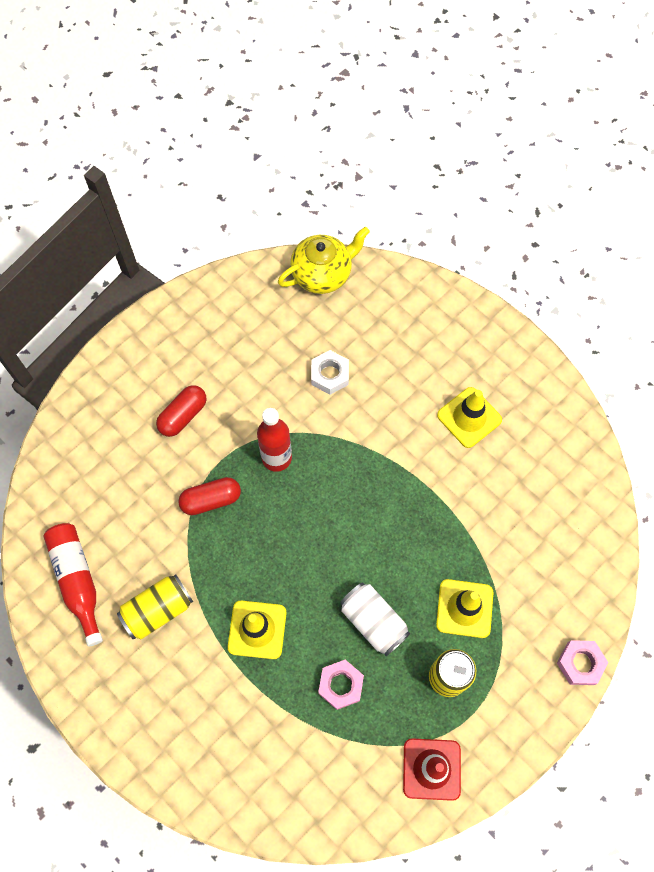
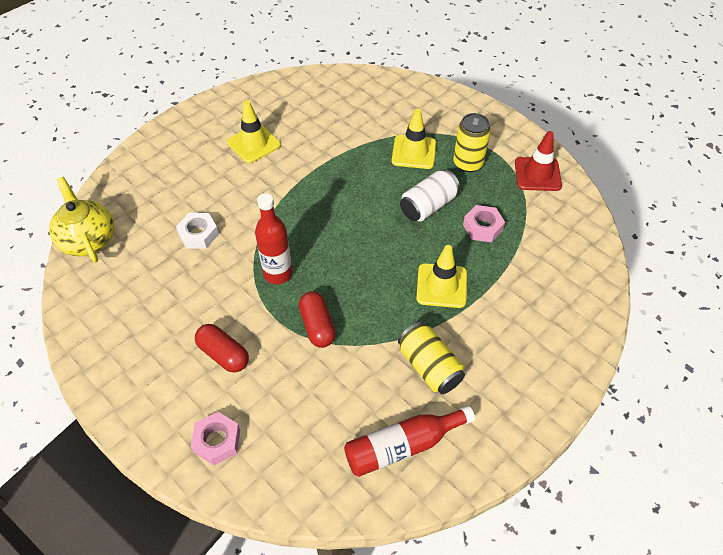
camera: 90 degrees left, 15 degrees down
(580, 663) = (449, 95): pink nut -> pink nut (217, 441)

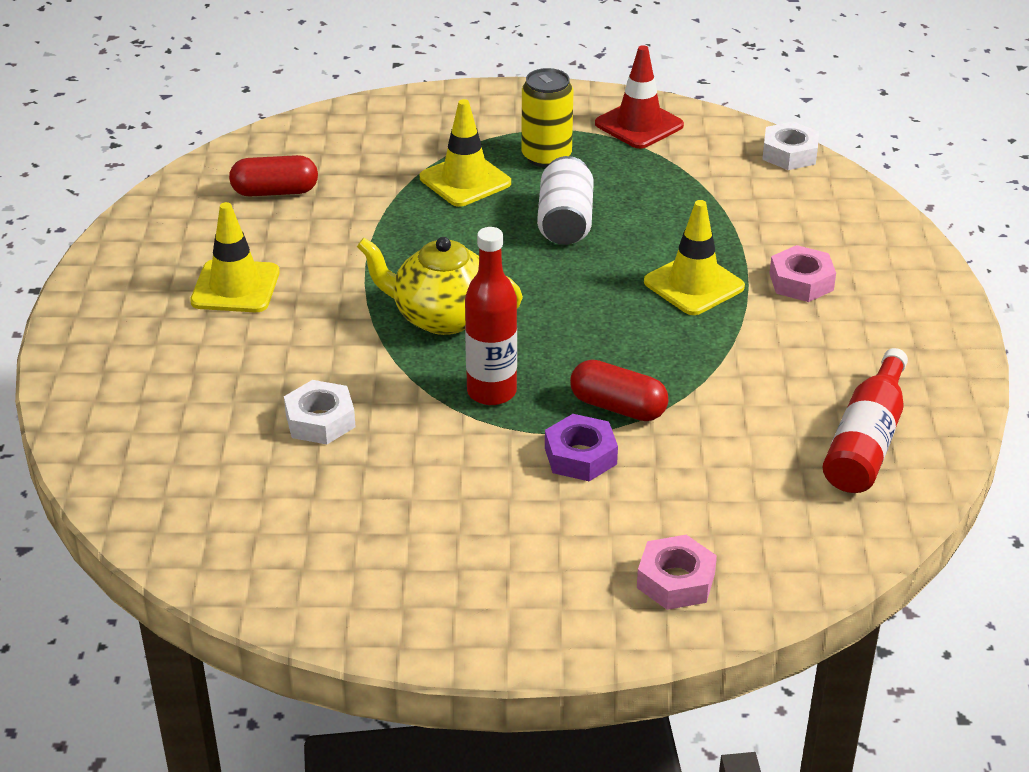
camera: 45 degrees left, 15 degrees down
(88, 240) = (165, 525): yellow teapot -> yellow teapot (442, 317)
(223, 354) = (553, 506): red capsule -> red capsule (275, 192)
(268, 338) = (580, 456): none -> purple nut
(429, 367) = (790, 360): yellow can -> none
(482, 227) = (655, 207): pink nut -> pink nut (801, 282)
(596, 244) = (789, 153): none -> white nut

